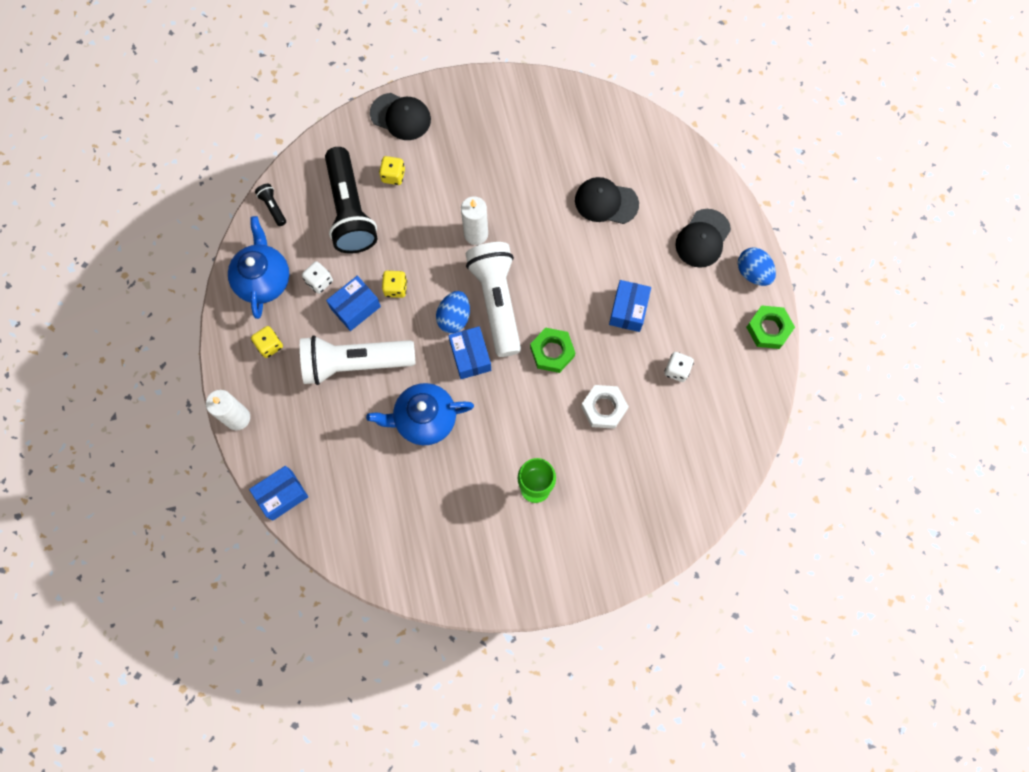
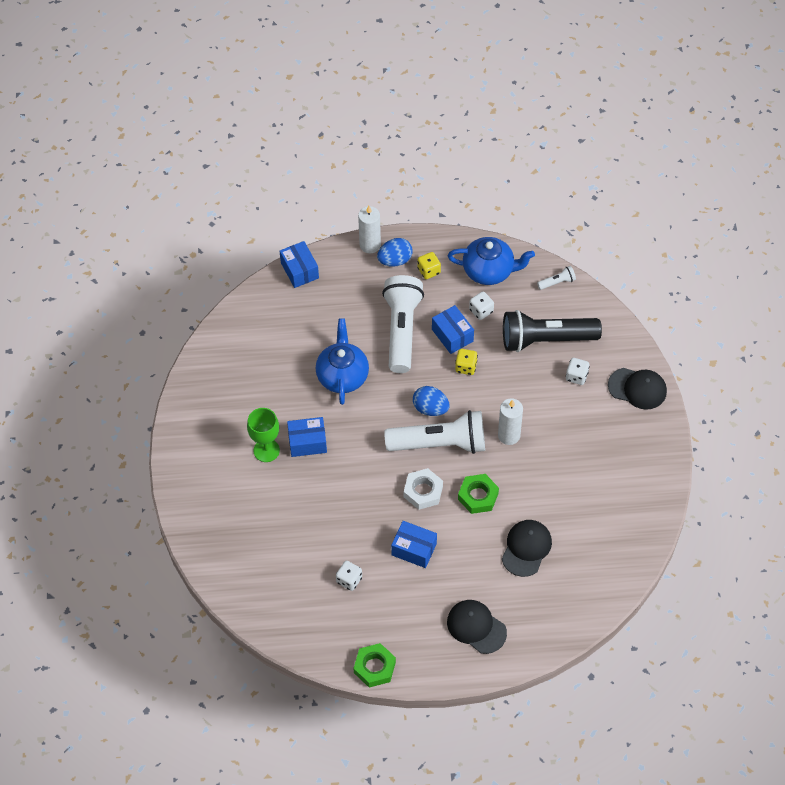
camera: 100 degrees right, 15 degrees down
(273, 207) = (557, 282): black flashlight -> white flashlight
(393, 176) = (576, 376): yellow dice -> white dice
(401, 117) = (637, 388): black cap -> black cap turned 105 degrees counterclockwise
(470, 356) = (392, 416): blue box -> blue box (307, 442)
(552, 352) = (385, 481): green nut -> green nut (478, 496)
(604, 408) = (325, 514): white nut -> white nut (423, 491)
(753, 273) = (434, 665): blue egg -> blue egg (395, 260)

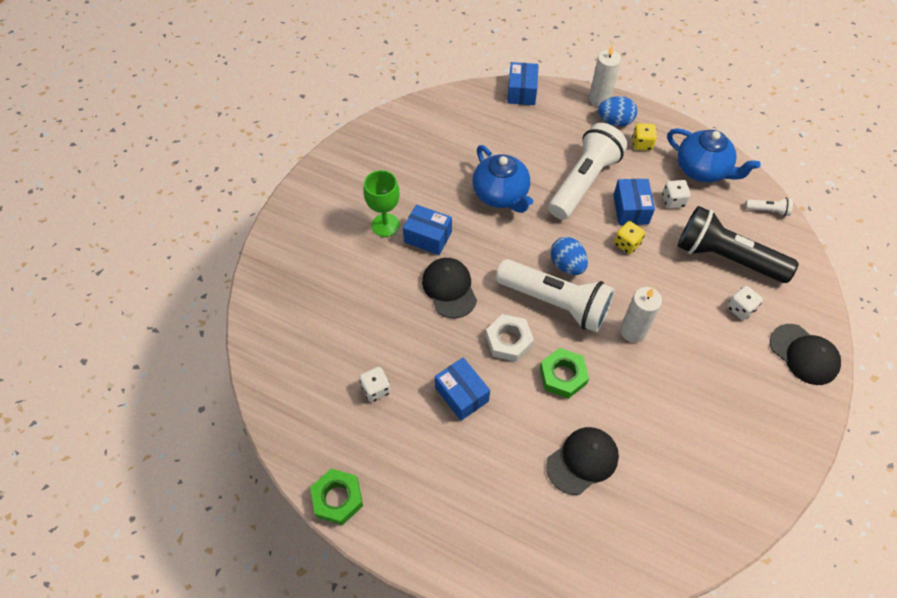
camera: 30 degrees right, 0 degrees up
(342, 375) = (501, 195): blue teapot -> blue teapot turned 120 degrees clockwise
(476, 627) = (474, 518): black cap -> black cap (449, 288)

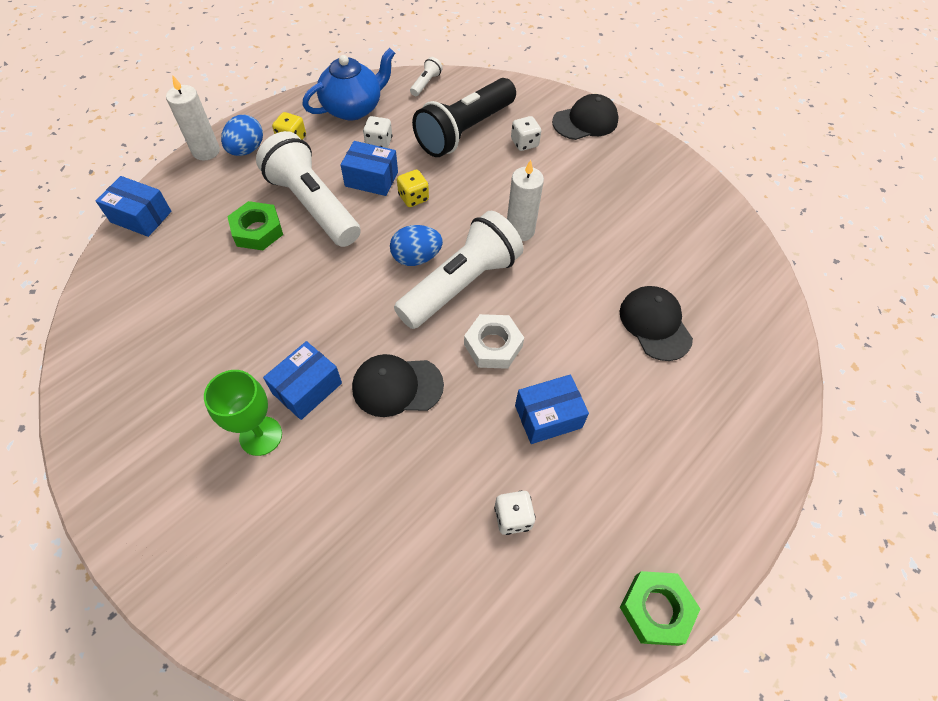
camera: 75 degrees left, 0 degrees up
(501, 195) = (286, 288): blue teapot -> none
(563, 376) = (553, 308): green nut -> green nut (257, 231)

